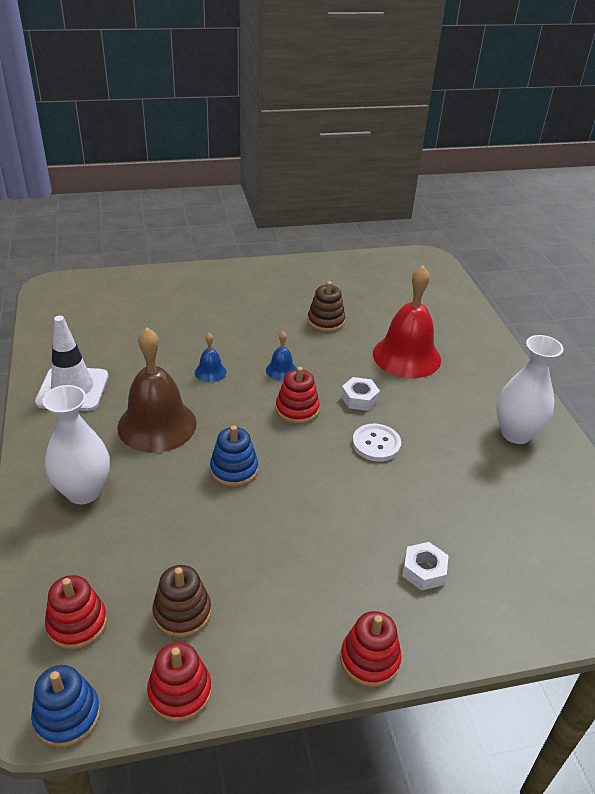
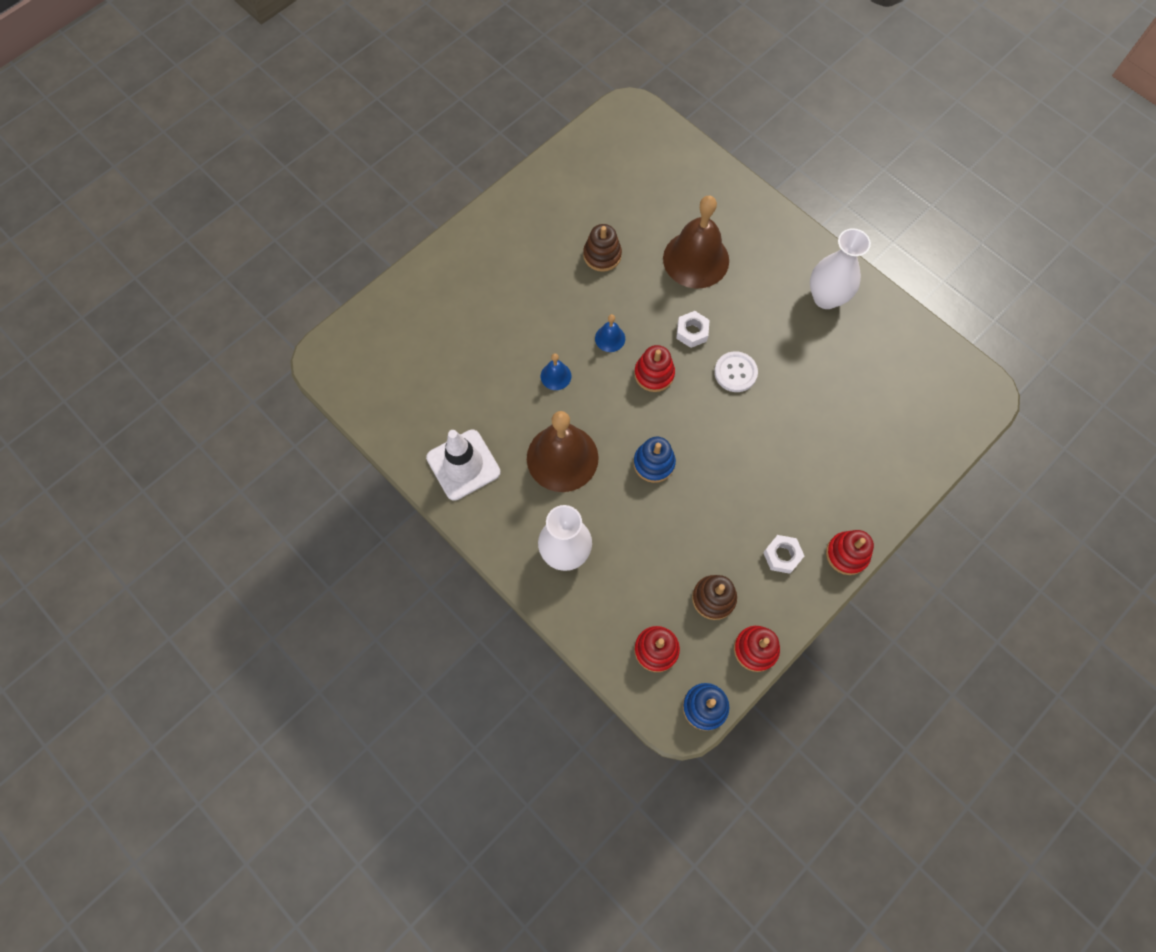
camera: 30 degrees left, 30 degrees up
(406, 356) = (696, 259): red bell -> brown bell
(423, 571) = (837, 467): white nut -> white nut (782, 556)

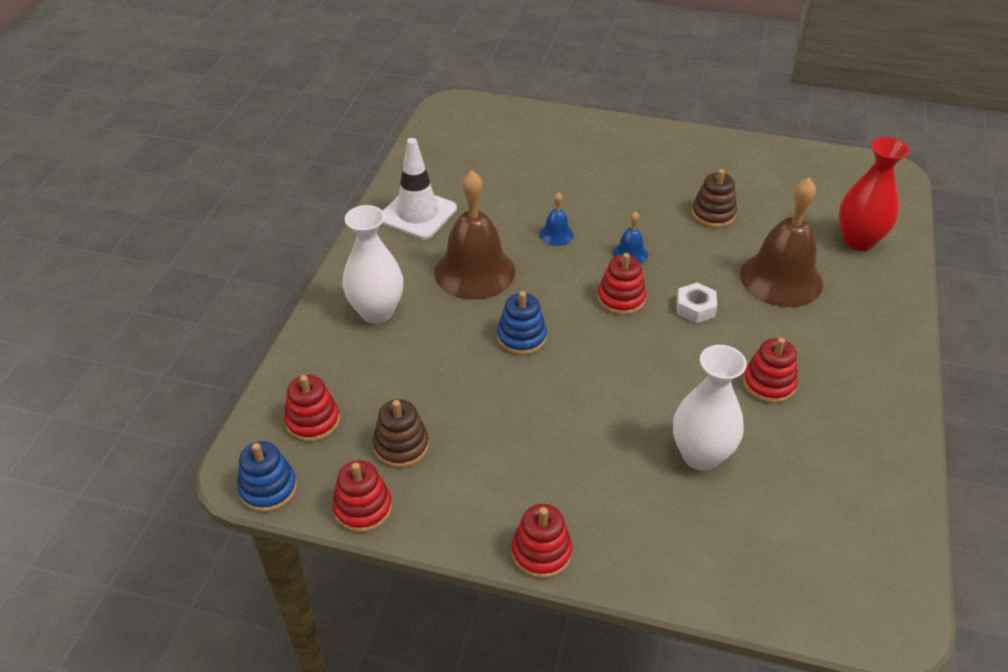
camera: 60 degrees right, 25 degrees down
(688, 185) = (858, 241): none -> red vase
(735, 372) = (682, 360): white button -> none
(782, 556) = (494, 488): white nut -> none
(785, 335) = (768, 384): none -> red stacking toy
(826, 297) = (852, 401): white vase -> white vase (701, 455)

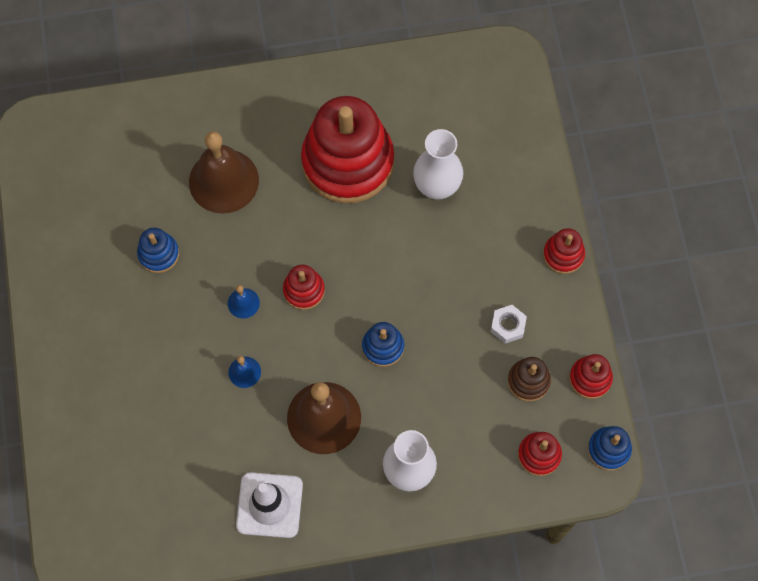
camera: 115 degrees left, 25 degrees up
(695, 308) = (289, 233): white nut -> white nut (507, 326)
(713, 214) = (159, 254): brown stacking toy -> blue stacking toy
(768, 384) = (348, 162): red stacking toy -> red stacking toy, size x2.29
(858, 241) = (147, 135): red vase -> none

